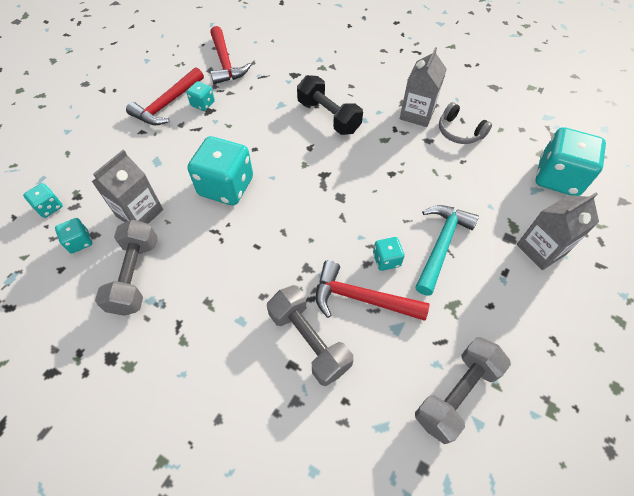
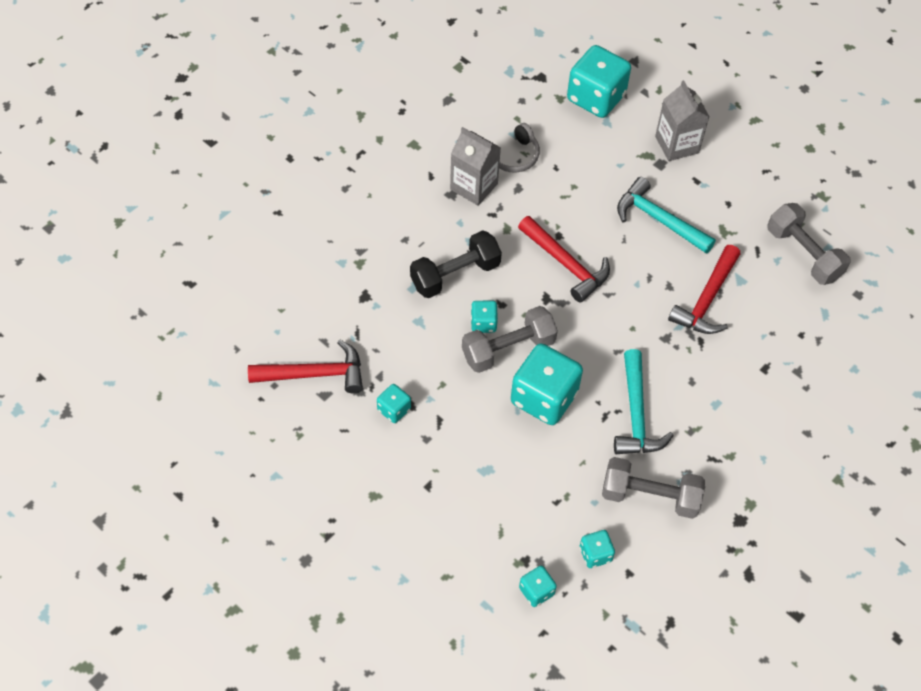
camera: 80 degrees left, 0 degrees up
(139, 213) = (565, 490): grey carton -> none
(167, 104) = (383, 452): red hammer -> red hammer (566, 264)
(219, 254) = (636, 414): none -> turquoise hammer
(309, 341) = (744, 350): grey dumbbell -> grey dumbbell (508, 349)
(386, 260) = (668, 269): turquoise dice -> turquoise dice (483, 323)

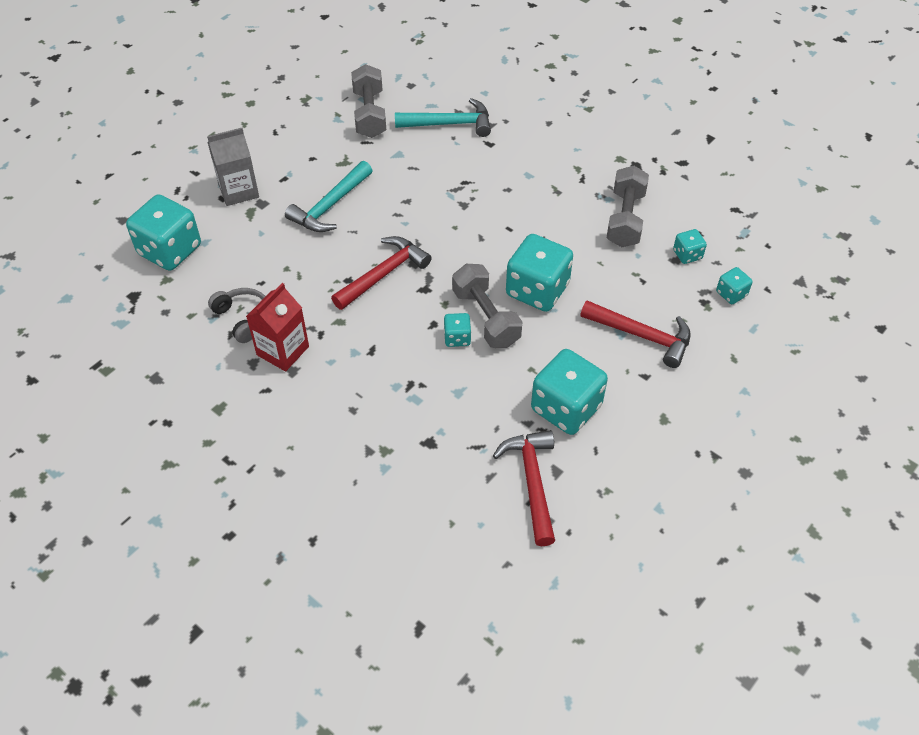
camera: 90 degrees left, 5 degrees down
(394, 410) = (566, 408): turquoise dice -> turquoise dice, size x2.09
(455, 275) = (399, 363): black dumbbell -> none
(474, 186) = (283, 350): grey carton -> red carton
(636, 414) = (546, 226): turquoise hammer -> turquoise hammer (450, 124)
(707, 300) = (421, 176): red hammer -> red hammer (642, 336)
(803, 254) = (369, 114): grey dumbbell -> grey dumbbell turned 60 degrees counterclockwise

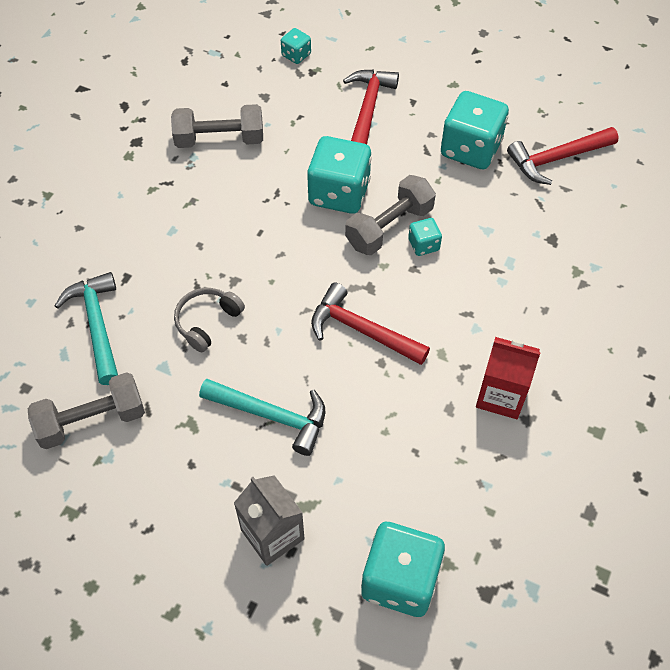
camera: 105 degrees left, 5 degrees up
(243, 318) = (473, 451): grey headphones -> grey headphones (207, 322)
(687, 255) = (256, 89): turquoise dice -> none

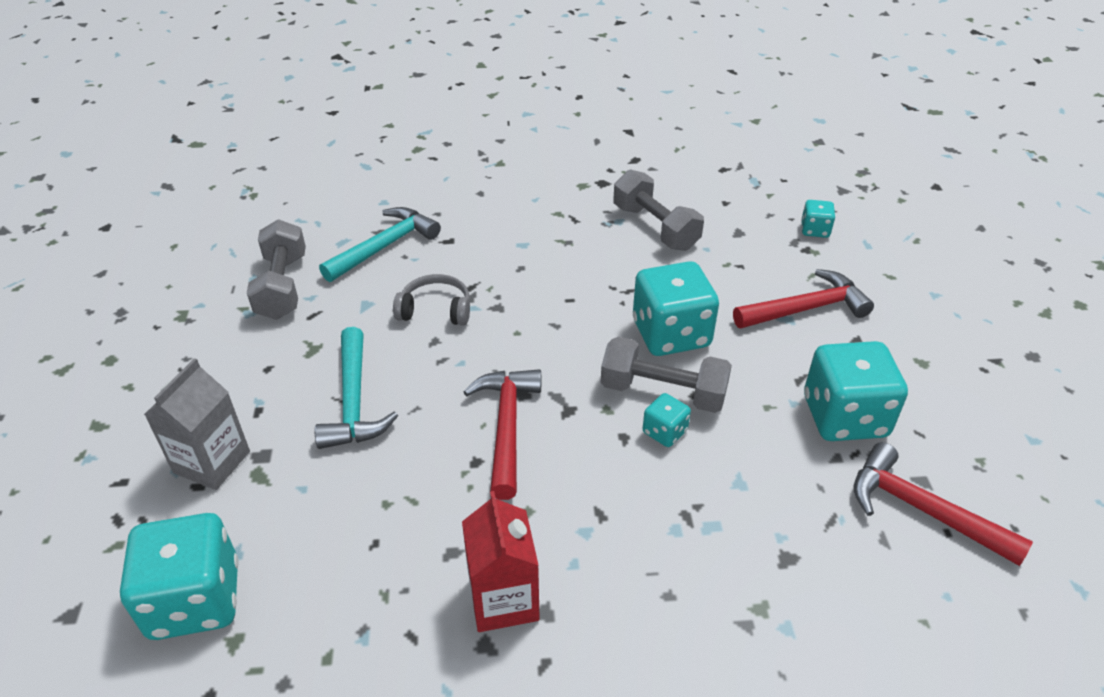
camera: 60 degrees right, 15 degrees down
(92, 420) = (282, 286): grey dumbbell -> grey dumbbell turned 45 degrees clockwise

